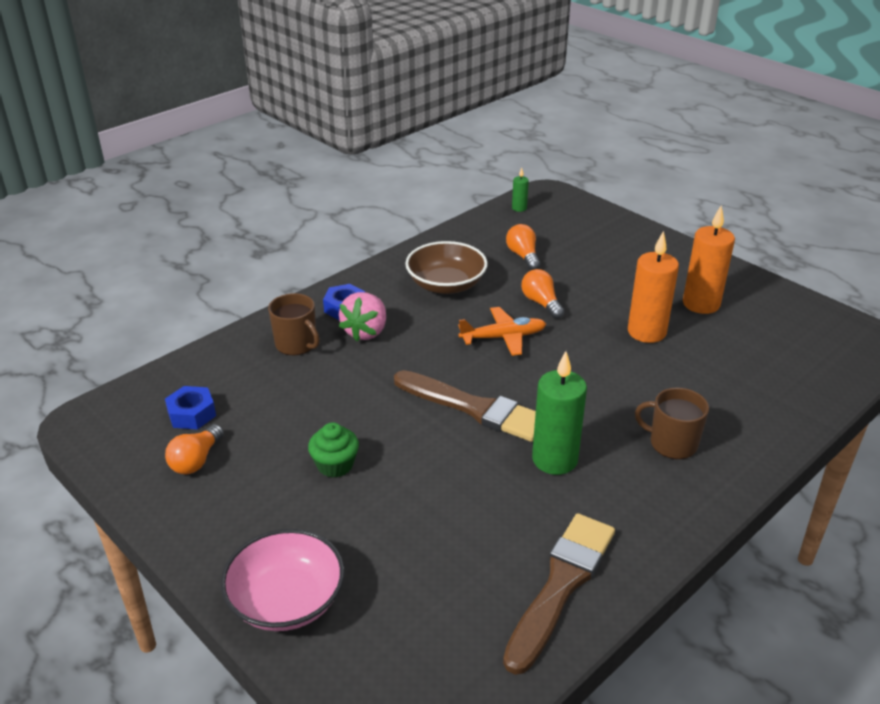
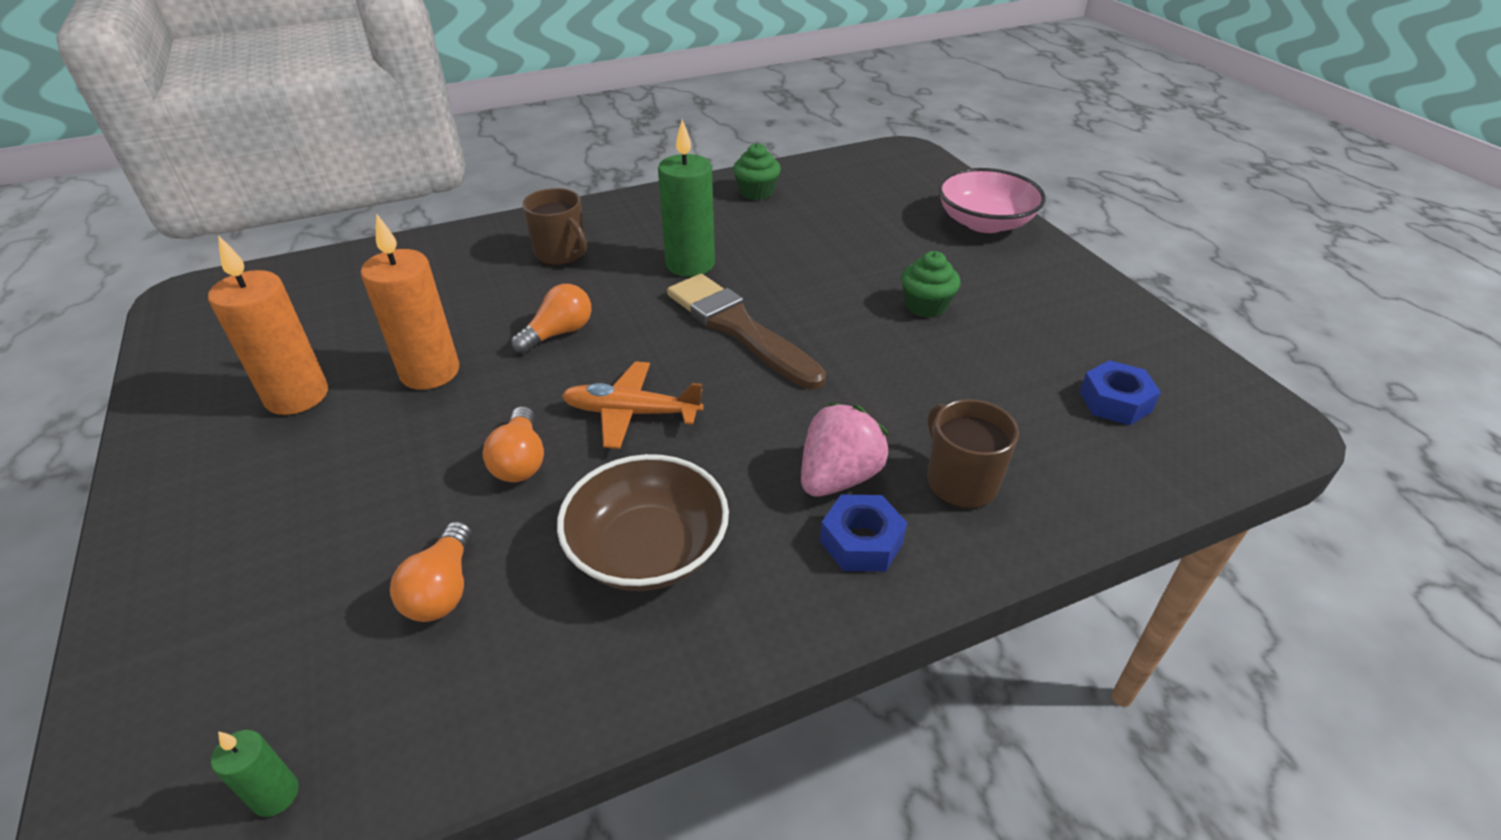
camera: 160 degrees left, 5 degrees up
(196, 460) = (1093, 343): orange light bulb -> orange light bulb (558, 333)
(561, 585) = (756, 192): brown brush -> green cupcake

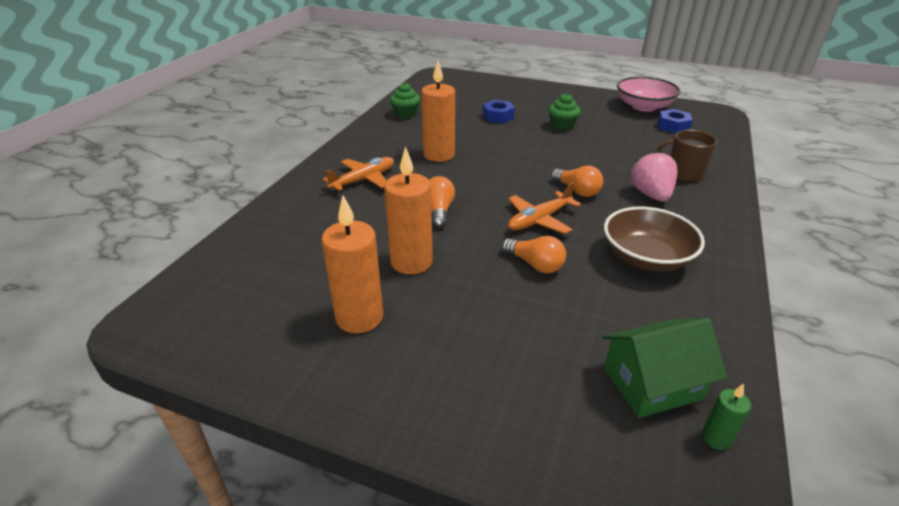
camera: 45 degrees left, 5 degrees down
(349, 682) = (652, 383): none -> green house
(443, 589) = (611, 326): orange light bulb -> orange light bulb (577, 190)
(561, 253) = (363, 180): brown mug -> orange plane
(690, 264) = (439, 155): green candle -> orange candle
(739, 328) = (513, 167): brown brush -> none
(861, 542) = (696, 208): blue nut -> blue nut (498, 117)
(984, 222) = (523, 89): pink bowl -> pink bowl (643, 106)

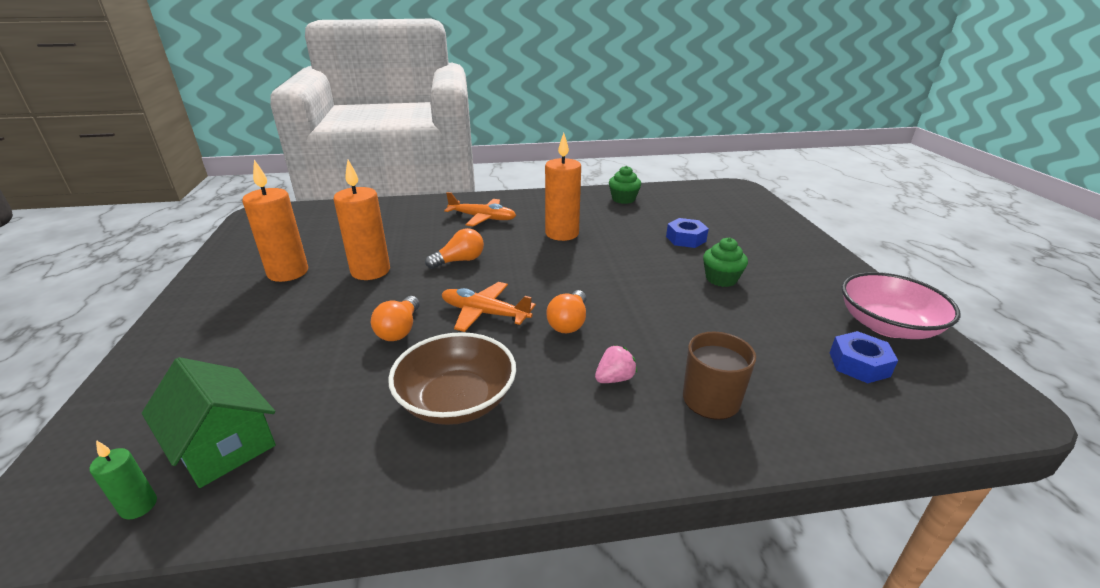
camera: 60 degrees right, 5 degrees down
(651, 195) = (614, 378): pink strawberry -> pink strawberry, size x0.58

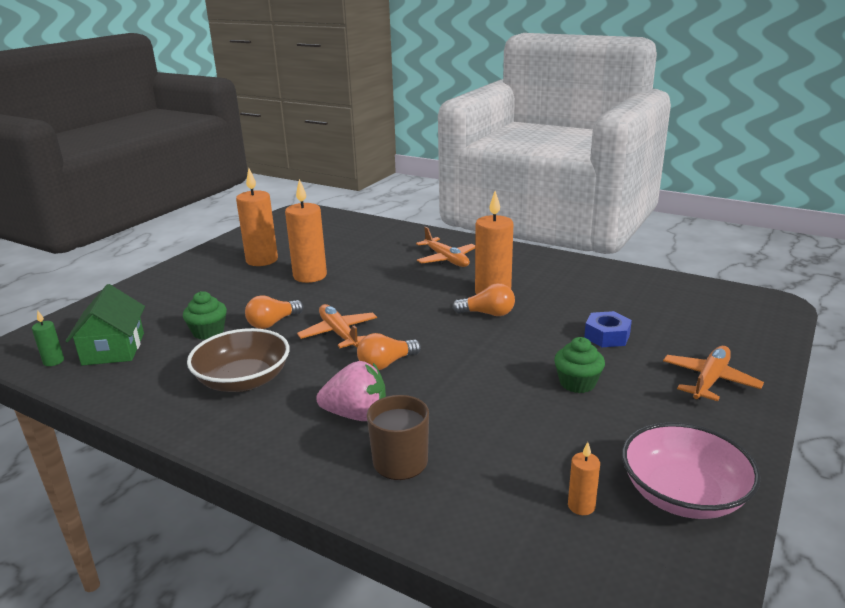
camera: 40 degrees right, 5 degrees down
(459, 261) = (378, 288): orange light bulb -> orange light bulb (487, 313)
(614, 378) = (356, 415): pink strawberry -> pink strawberry, size x1.73
(623, 199) = (607, 279): green cupcake -> green cupcake (208, 332)
(783, 246) = (709, 381): none -> orange plane
(859, 364) = (581, 506): blue nut -> orange candle

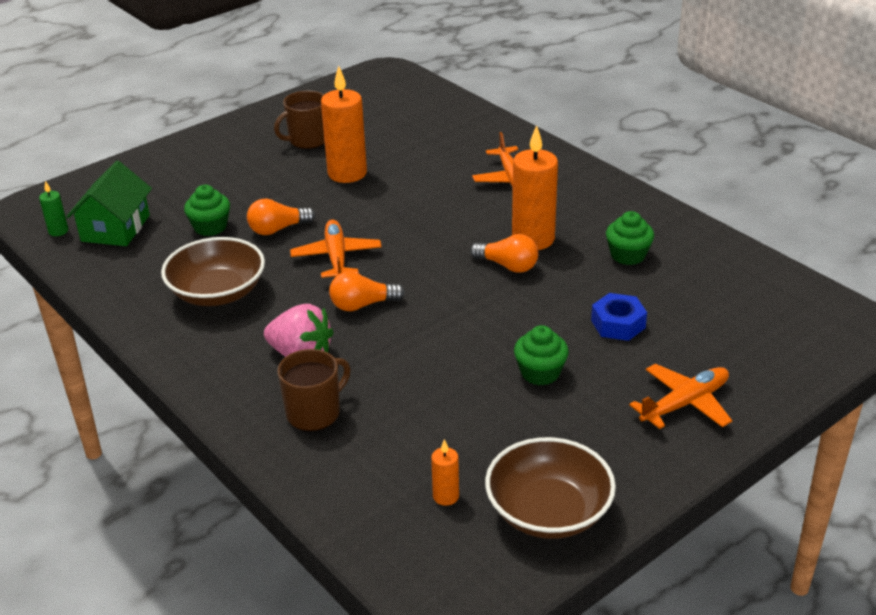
camera: 20 degrees right, 10 degrees up
(262, 260) = (307, 140): orange candle -> brown mug
(573, 291) = (628, 255): none -> green cupcake
(683, 495) = (548, 511): pink bowl -> brown bowl

